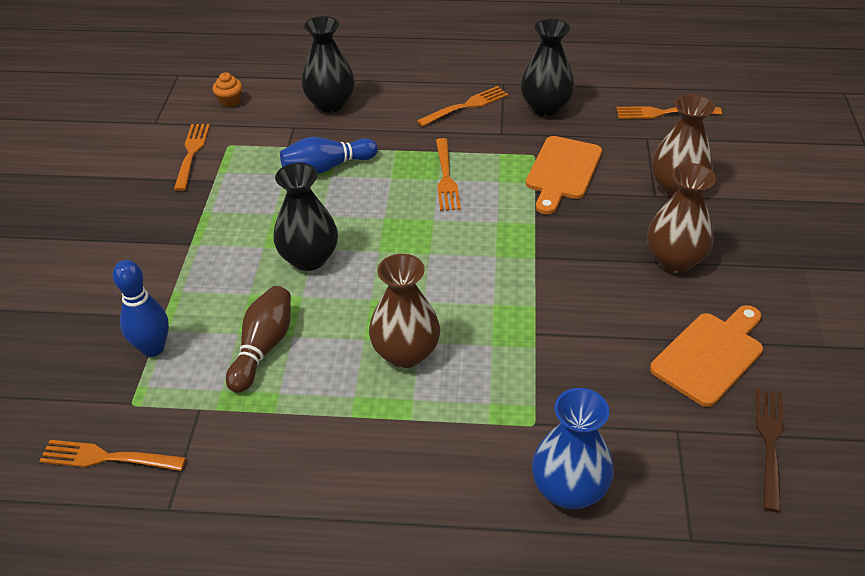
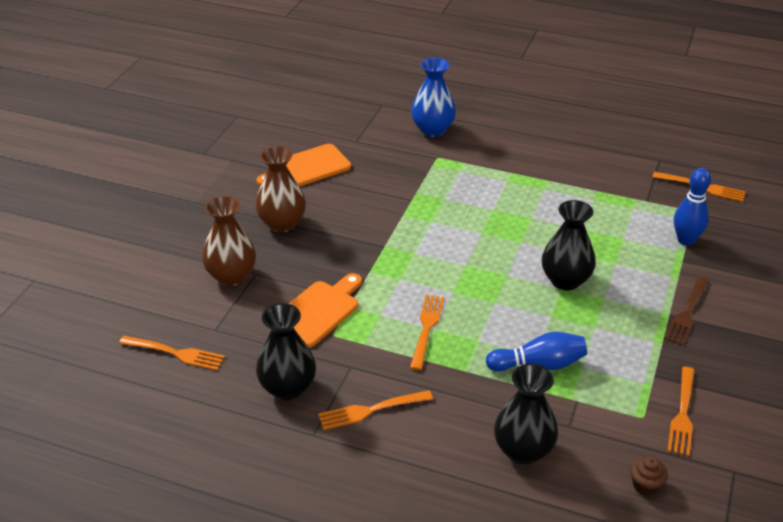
camera: 165 degrees left, 5 degrees down
(230, 101) = (645, 485): orange cupcake -> brown cupcake
(263, 347) = (604, 226): brown bowling pin -> none
(405, 353) = (504, 205): brown vase -> none
(770, 444) = (311, 127): brown fork -> brown fork (687, 312)

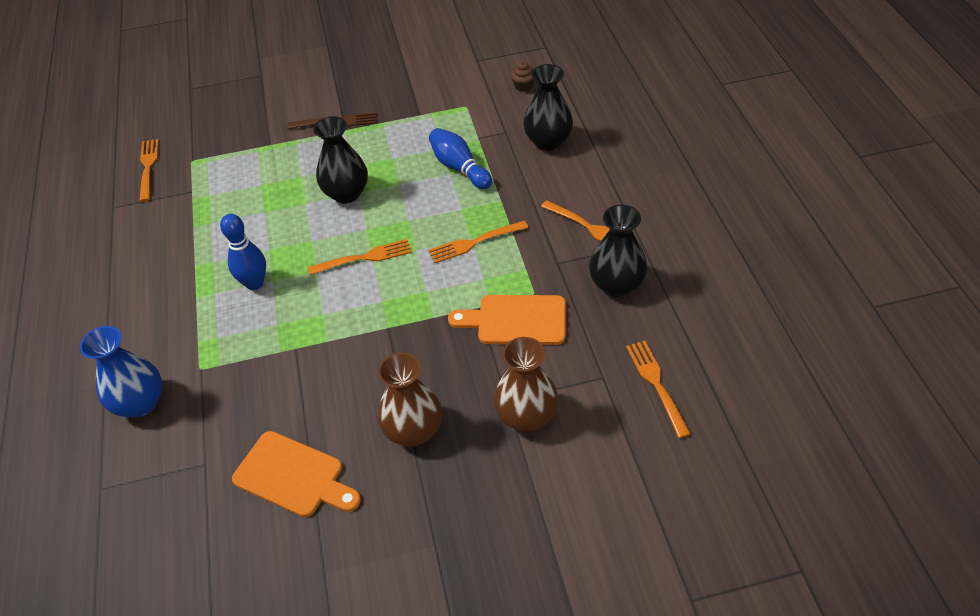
camera: 120 degrees left, 10 degrees up
(682, 413) = (446, 92): orange fork -> orange fork (363, 258)
(686, 240) = (240, 151): blue bowling pin -> blue bowling pin (254, 283)

